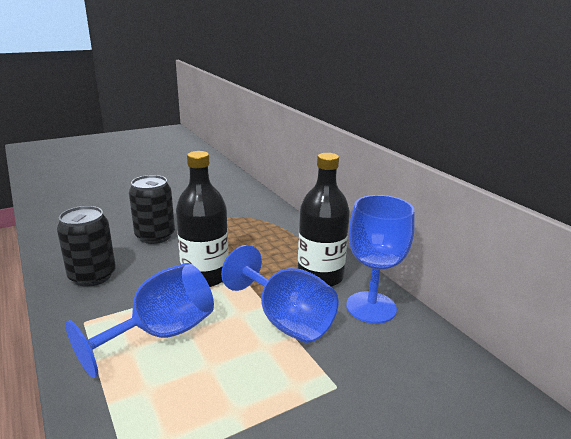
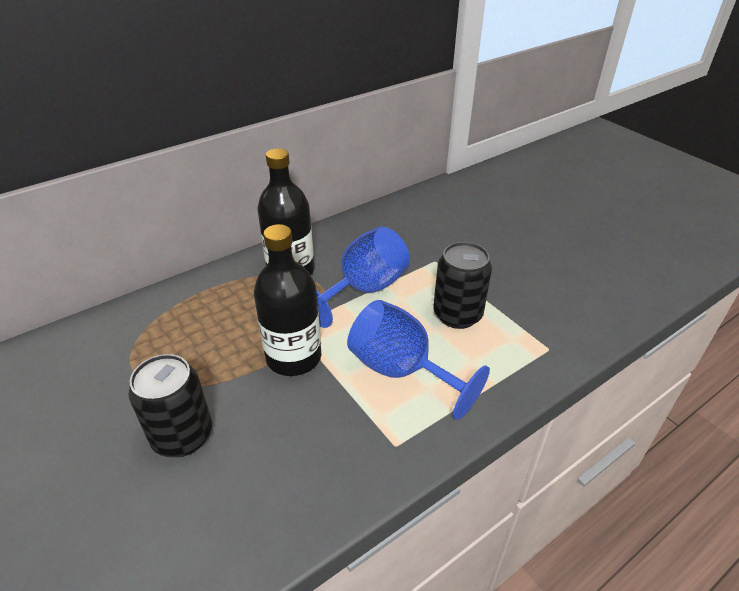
camera: 95 degrees left, 15 degrees up
(92, 276) = (299, 476): black can -> black can (457, 315)
(371, 307) = (338, 243): blue goblet -> none

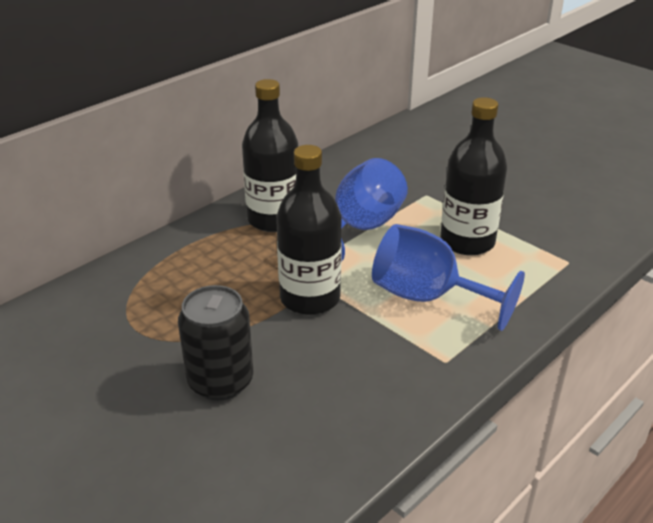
camera: 10 degrees left, 5 degrees down
(457, 315) = (467, 241): black can -> black bottle

